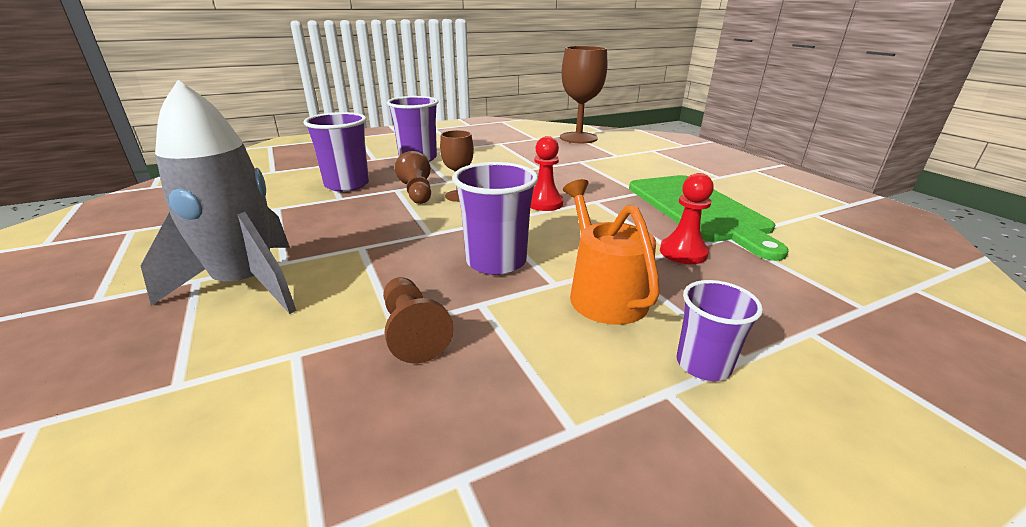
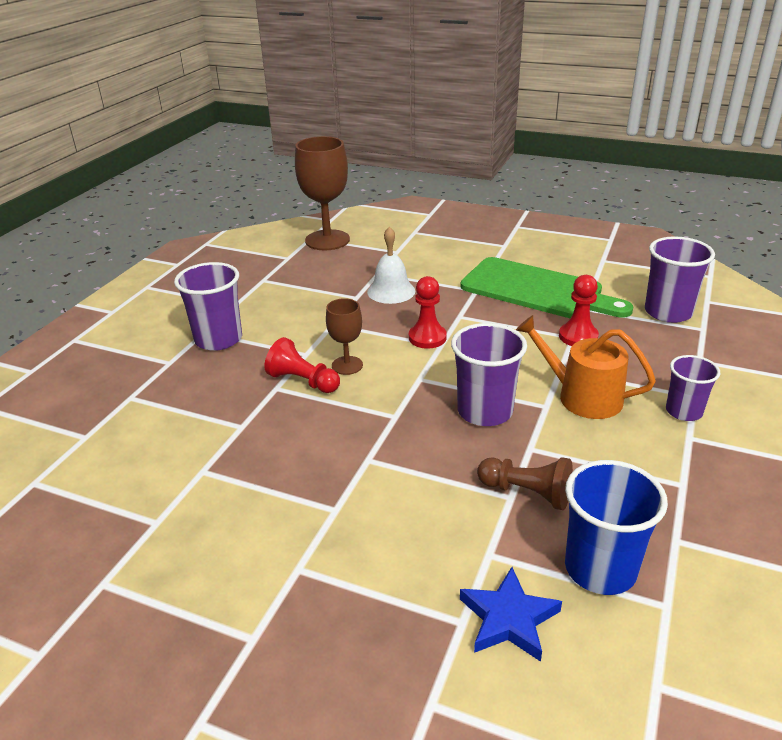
camera: 40 degrees left, 5 degrees up
(199, 412) = (508, 619): none -> blue star
(246, 284) = (349, 543): grey rocket -> none
(339, 438) = (600, 569): none -> blue cup
(347, 185) = (214, 408): purple cup -> purple cup (668, 312)
(417, 192) = (303, 381): brown pawn -> red pawn
(570, 172) = (391, 291): none -> white bell

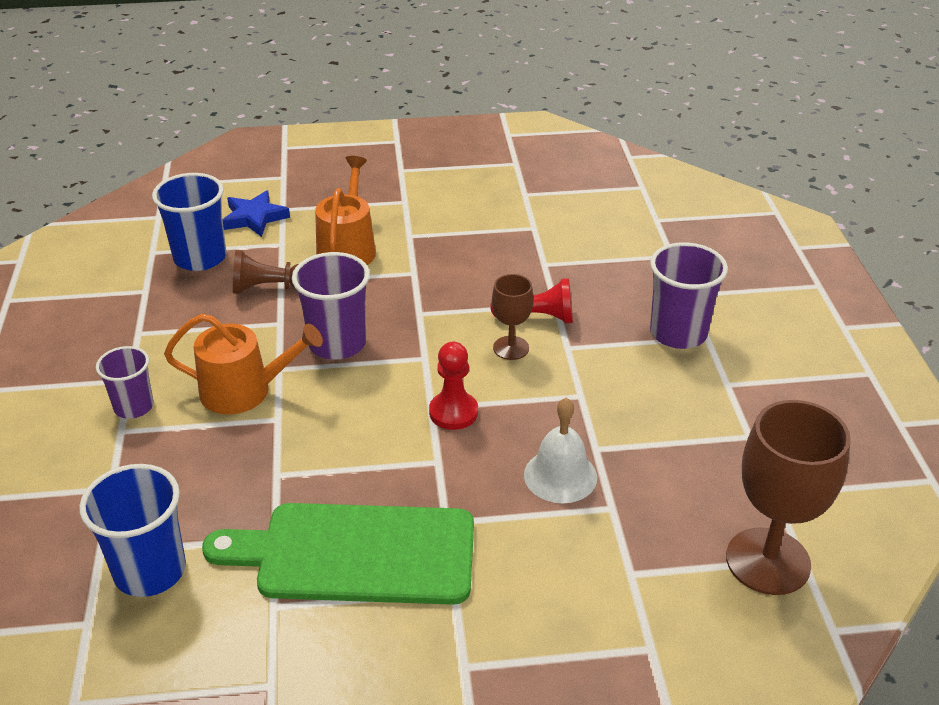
camera: 150 degrees right, 5 degrees up
(415, 516) = (347, 248): none -> orange watering can
(578, 336) = (270, 477): red pawn -> none
(668, 312) = (150, 571): purple cup -> blue cup

